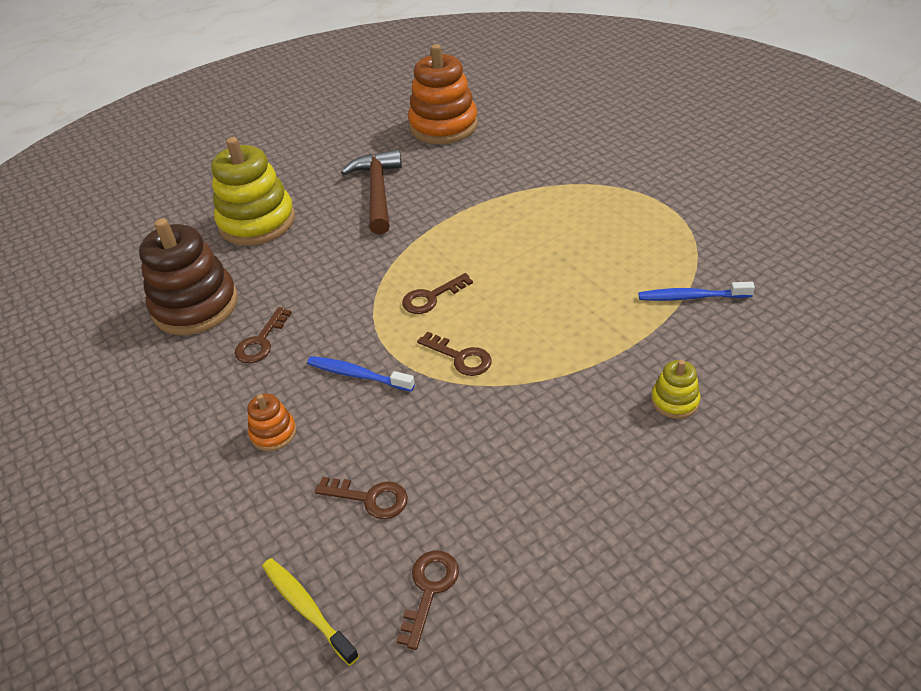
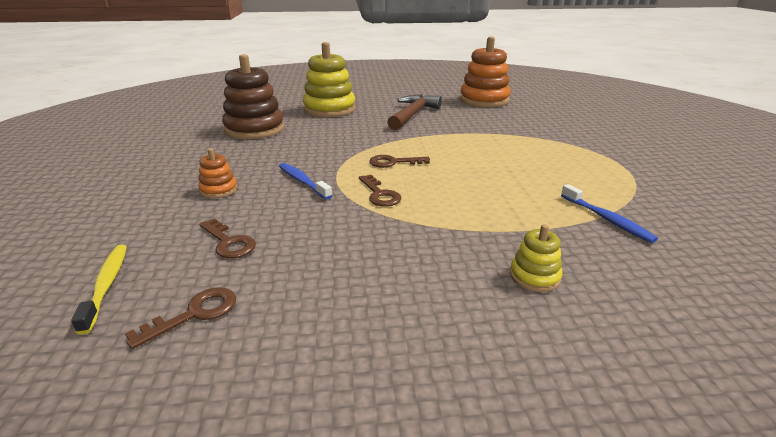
camera: 25 degrees right, 15 degrees down
(261, 341) = (268, 151): brown key -> none
(691, 297) = (606, 219): blue toothbrush -> blue toothbrush turned 150 degrees counterclockwise

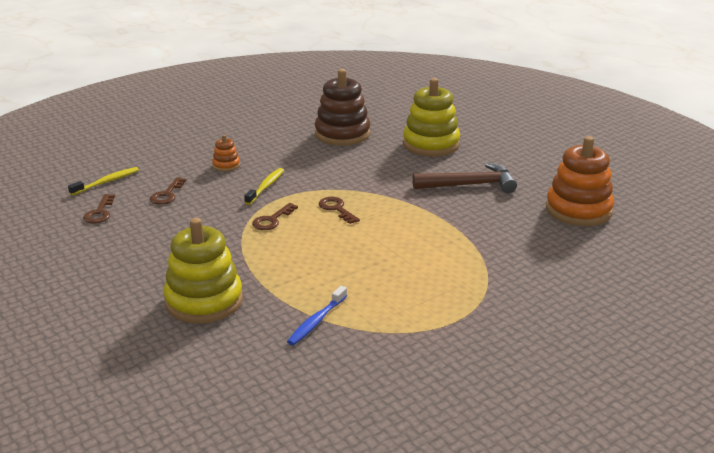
camera: 60 degrees right, 0 degrees up
(194, 314) = (100, 213): brown key -> brown key turned 75 degrees clockwise
(303, 181) = (265, 187): blue toothbrush -> yellow toothbrush
(534, 276) = (204, 301): yellow stacking toy -> yellow stacking toy, size x2.18

